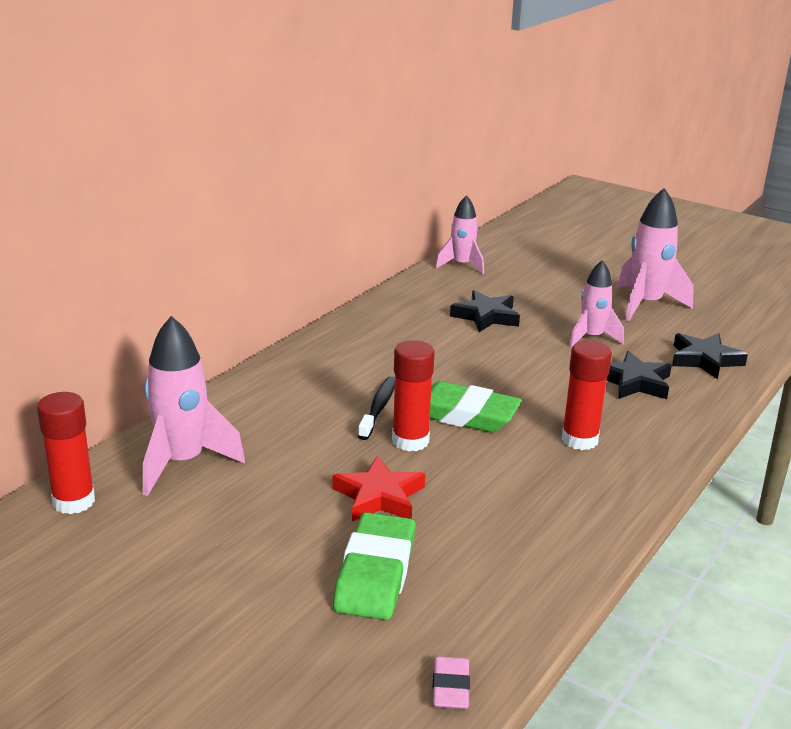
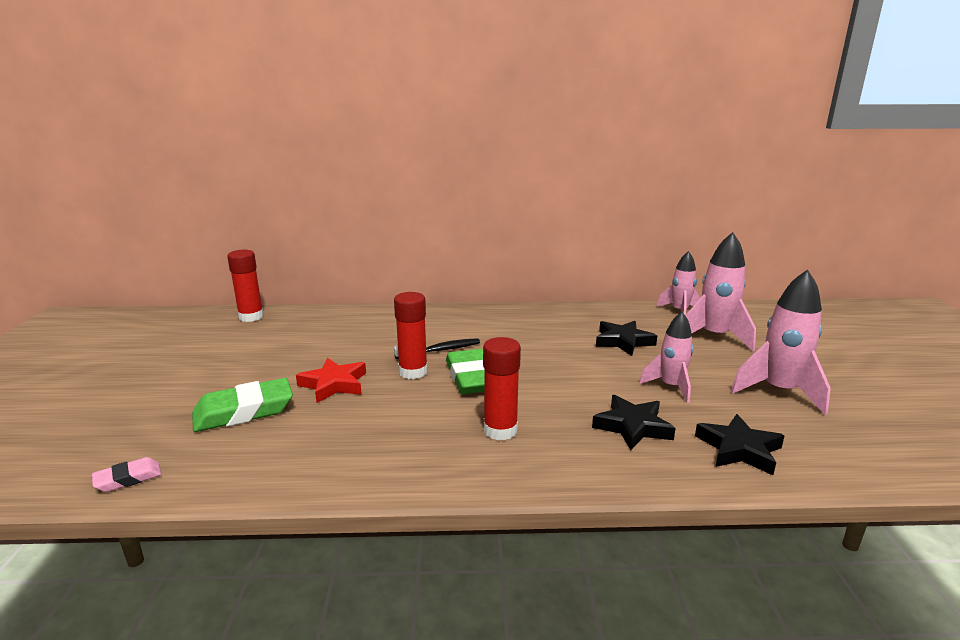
camera: 55 degrees right, 5 degrees down
(183, 463) = (312, 325): pink rocket -> pink rocket (714, 337)

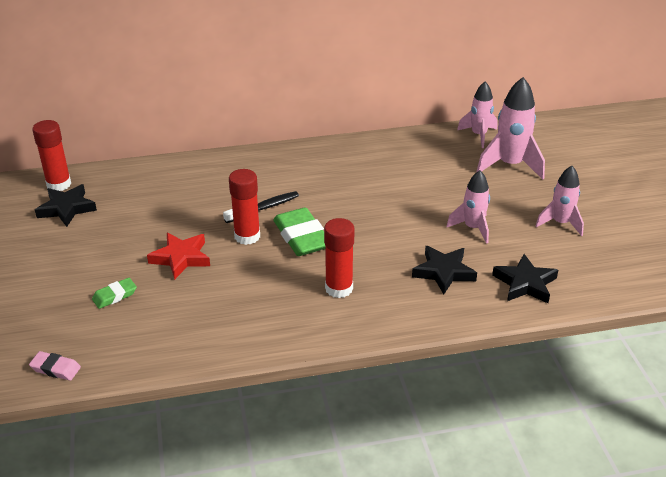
camera: 10 degrees left, 15 degrees up
(128, 478) = (55, 368): pink eraser -> pink eraser turned 60 degrees clockwise
(244, 411) = (115, 296): green eraser -> green eraser, size x0.52
(623, 341) = (429, 179): black star -> black star (67, 208)
(779, 392) = (560, 223): pink rocket -> pink rocket, size x0.65

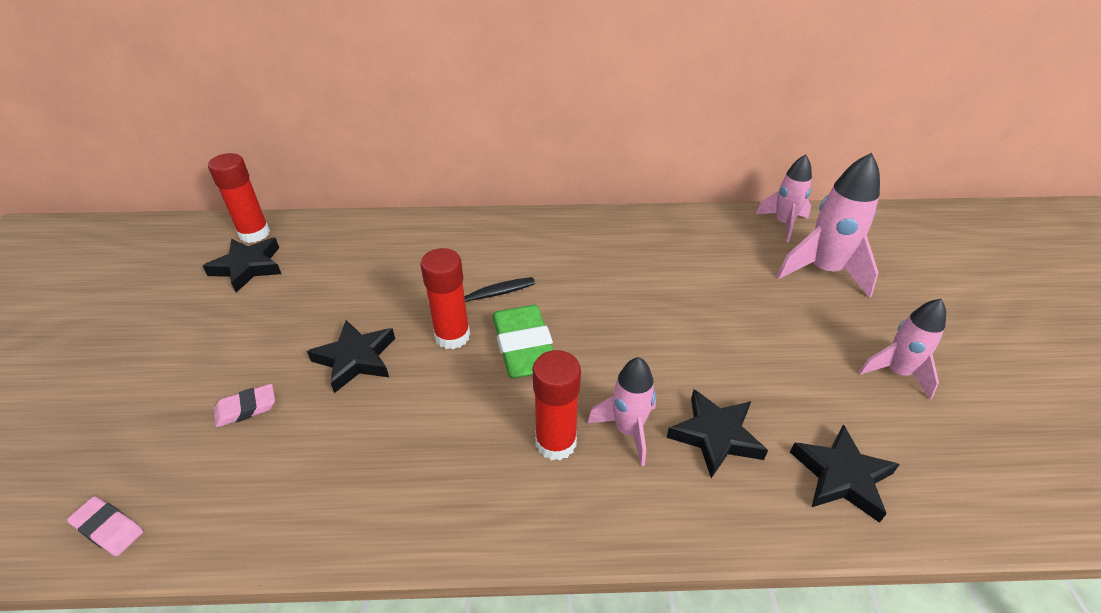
camera: 10 degrees right, 5 degrees up
(115, 296) = (246, 409): green eraser -> pink eraser
(181, 258) = (355, 359): red star -> black star
(472, 228) = (765, 364): pink rocket -> pink rocket (628, 430)

